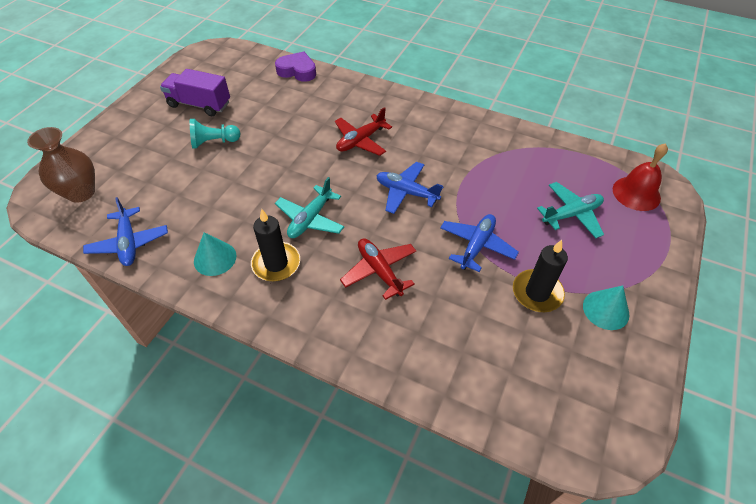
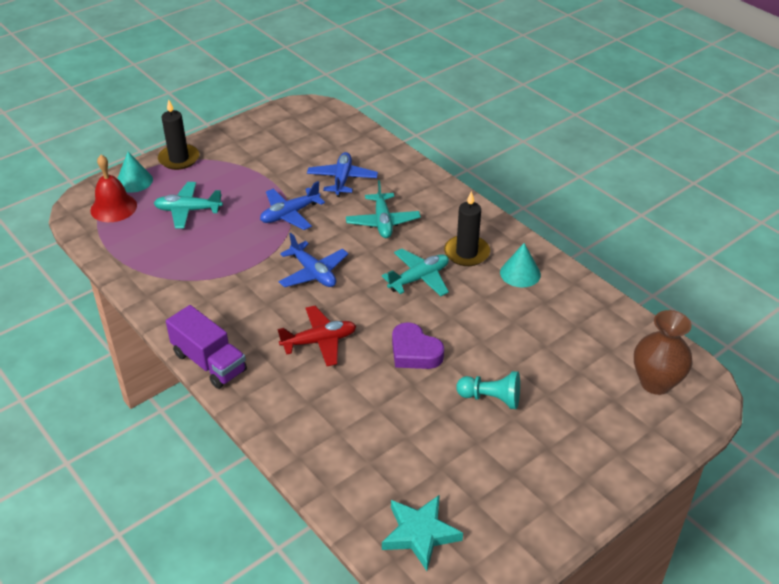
camera: 155 degrees left, 10 degrees down
(129, 243) = (600, 311): blue plane -> blue plane (342, 179)
(199, 104) = (497, 468): purple truck -> purple truck (209, 362)
(236, 64) = (420, 533): none -> turquoise star
(297, 71) = (334, 483): purple heart -> purple heart (414, 352)
(379, 271) = (383, 222): red plane -> turquoise plane
(537, 293) = (275, 175): black candle -> black candle (179, 159)
(606, 310) = (238, 153): turquoise cone -> turquoise cone (134, 181)

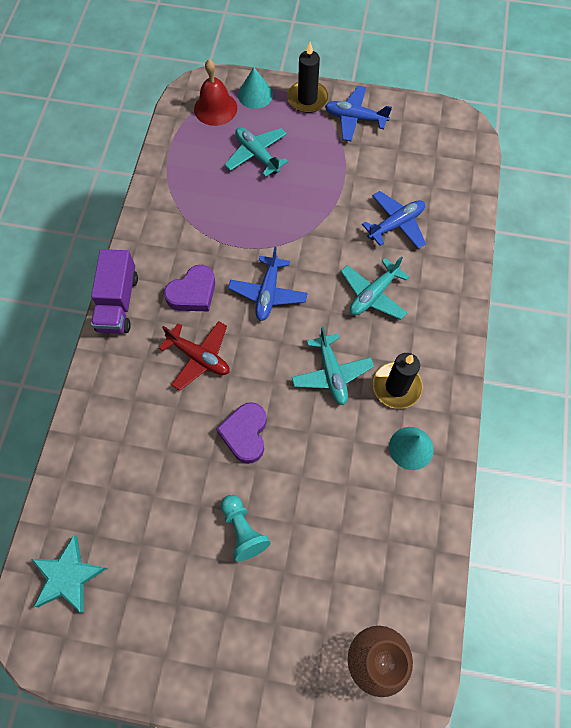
camera: 50 degrees right, 25 degrees up
(259, 313) = (193, 293): none -> purple heart
(290, 214) = (318, 223): blue plane -> blue plane (355, 118)
(419, 278) = (331, 373): turquoise plane -> turquoise plane turned 60 degrees clockwise

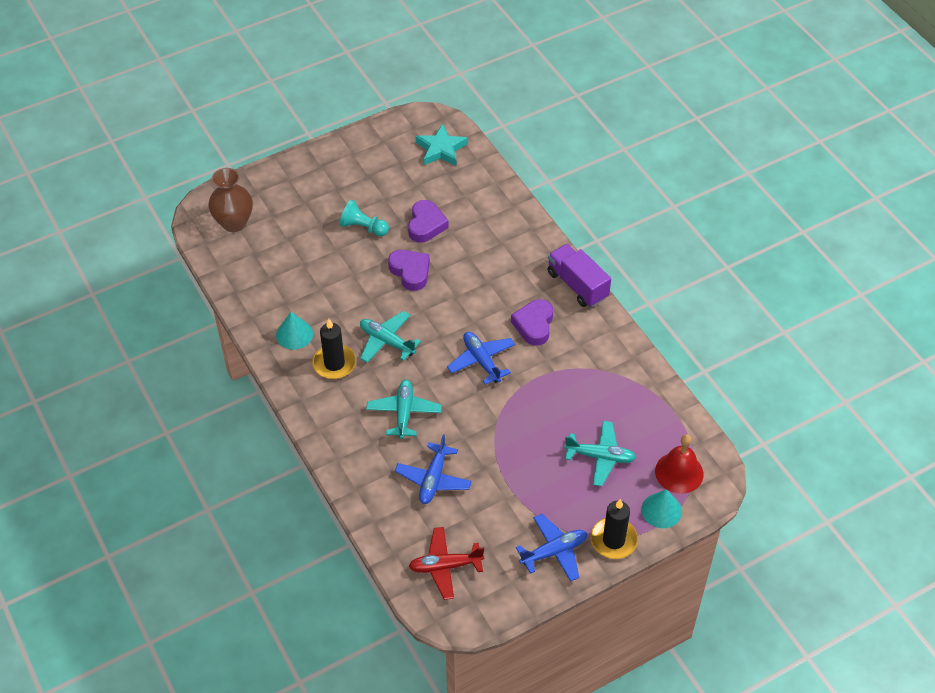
camera: 140 degrees right, 15 degrees down
(180, 480) = (426, 225): none -> purple heart
(199, 357) = (486, 291): red plane -> red plane (445, 566)

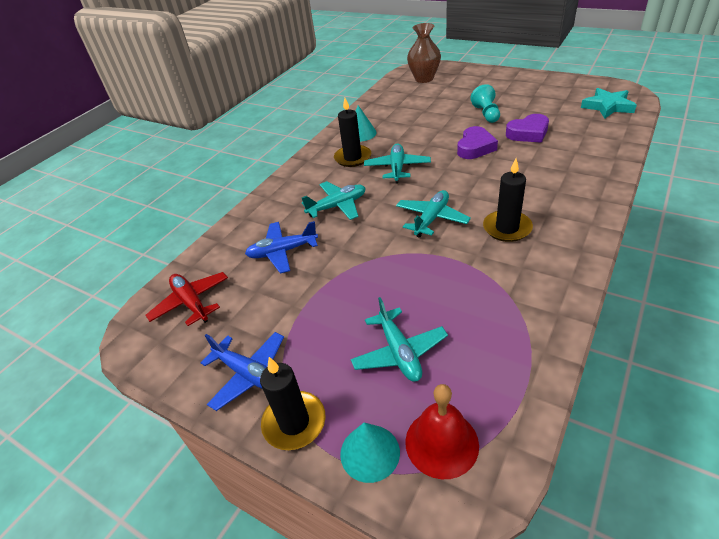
camera: 65 degrees right, 10 degrees down
(481, 361) = (432, 219): blue plane -> turquoise plane
(534, 325) = (507, 228): purple heart -> black candle
(577, 285) = (589, 231): purple truck -> none

